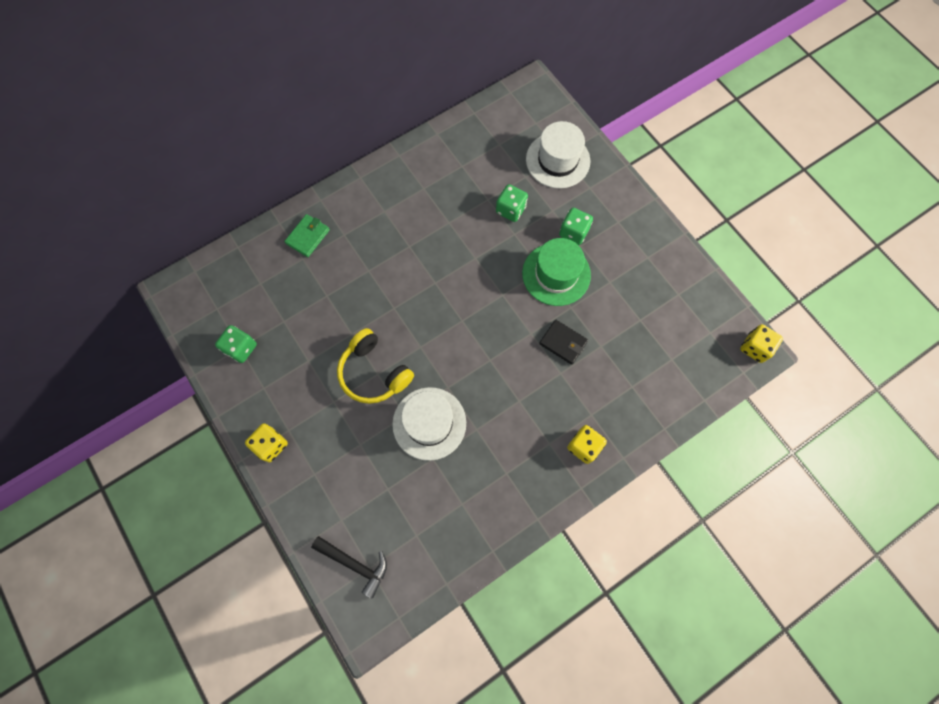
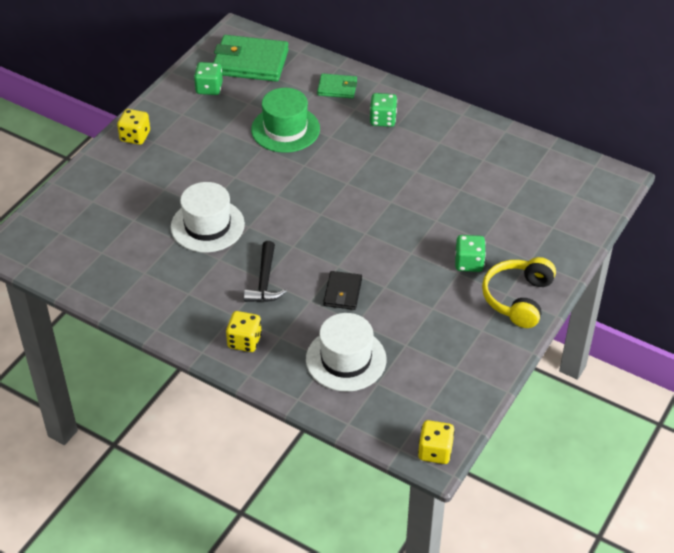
camera: 65 degrees right, 25 degrees down
(226, 295) = (250, 62): none -> green wallet
(355, 564) = (59, 222): black hammer -> black hammer (265, 281)
(374, 373) = (234, 174): yellow headphones -> yellow headphones (518, 298)
(510, 209) = (460, 209): green dice -> green dice (383, 119)
(556, 274) = (413, 264): green hat -> green hat (285, 129)
(558, 160) = (543, 225): white hat -> white hat (346, 359)

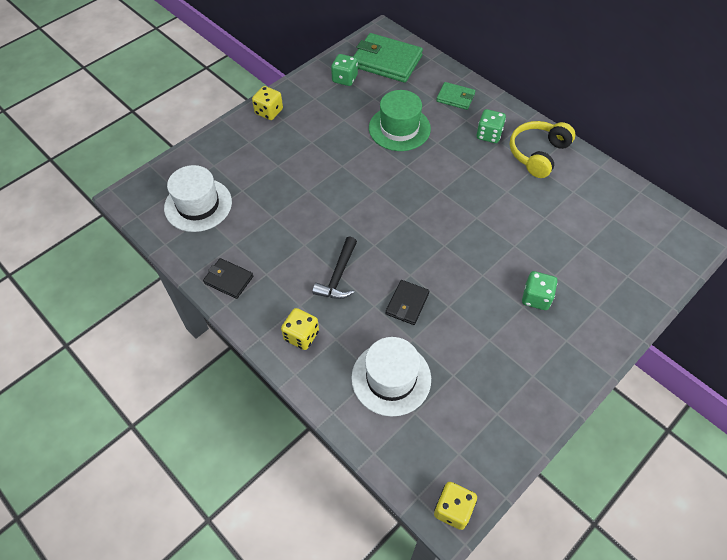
camera: 15 degrees right, 10 degrees up
(150, 306) = (229, 280): none -> black wallet
(207, 225) = (304, 209): white hat -> white hat (198, 205)
(518, 298) = (577, 348): yellow headphones -> yellow headphones (538, 154)

